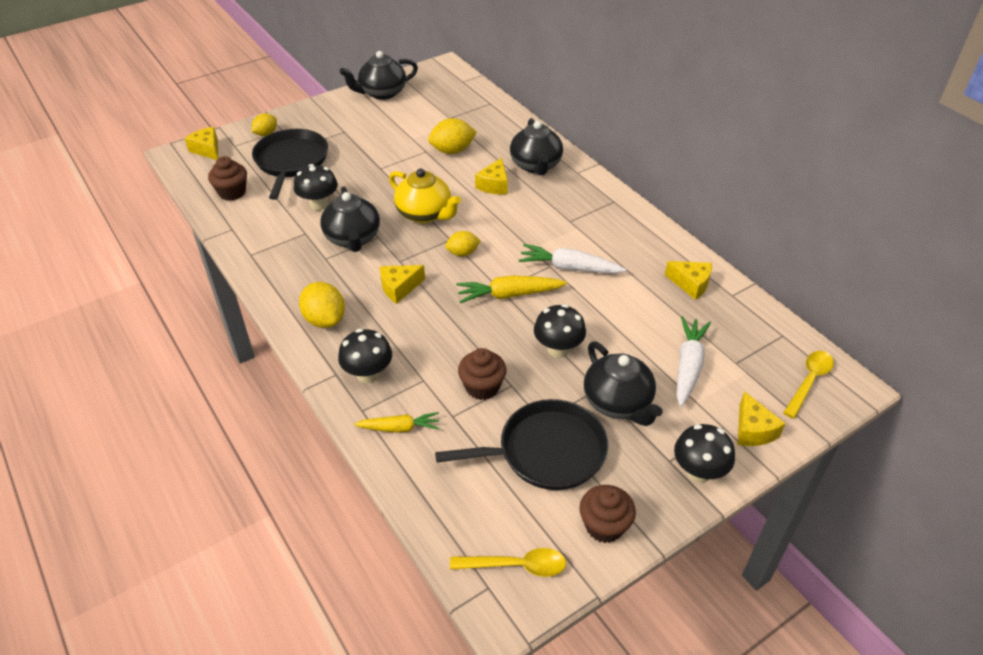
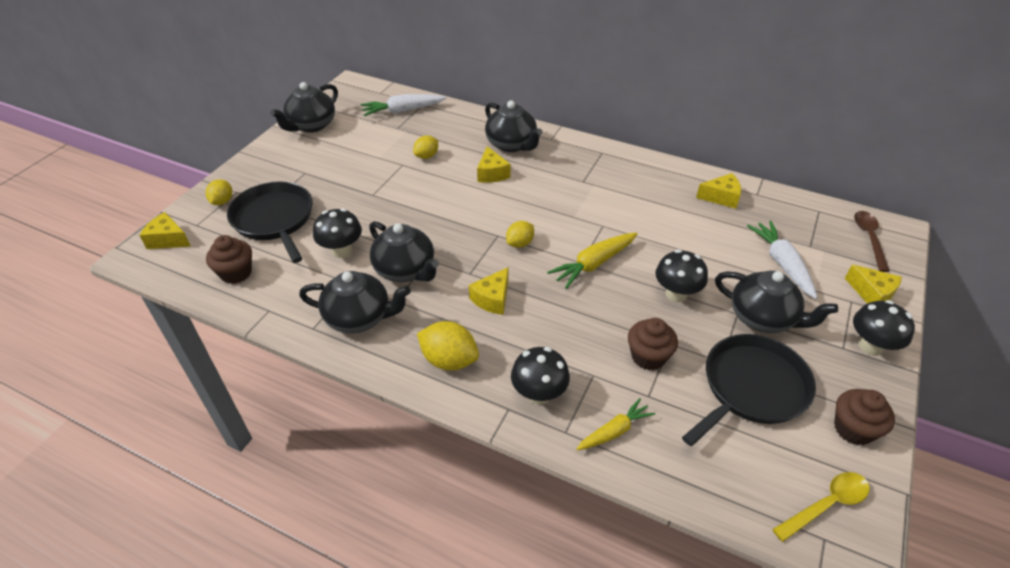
camera: 30 degrees left, 0 degrees up
(288, 260) = (359, 317): none -> black teapot
(425, 214) = (453, 221): yellow teapot -> none
(452, 151) = (427, 156): yellow lemon -> yellow lemon, size x0.63
(570, 268) = (620, 221): white carrot -> white carrot (403, 111)
(809, 381) = (869, 238): yellow spoon -> brown spoon

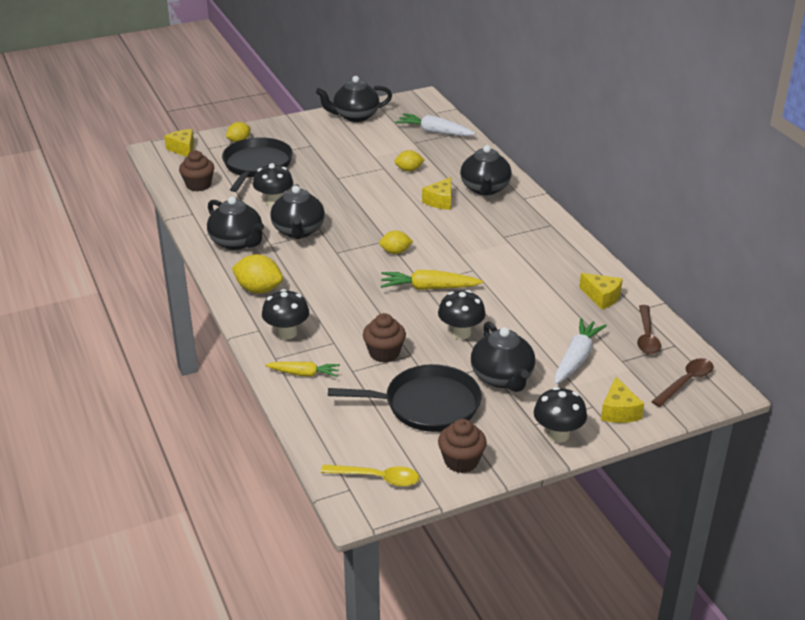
camera: 40 degrees right, 10 degrees down
(449, 360) = (259, 289): yellow lemon -> yellow lemon turned 45 degrees counterclockwise
(492, 299) = (330, 273): yellow cheese -> none
(794, 214) = (646, 336): none -> brown spoon

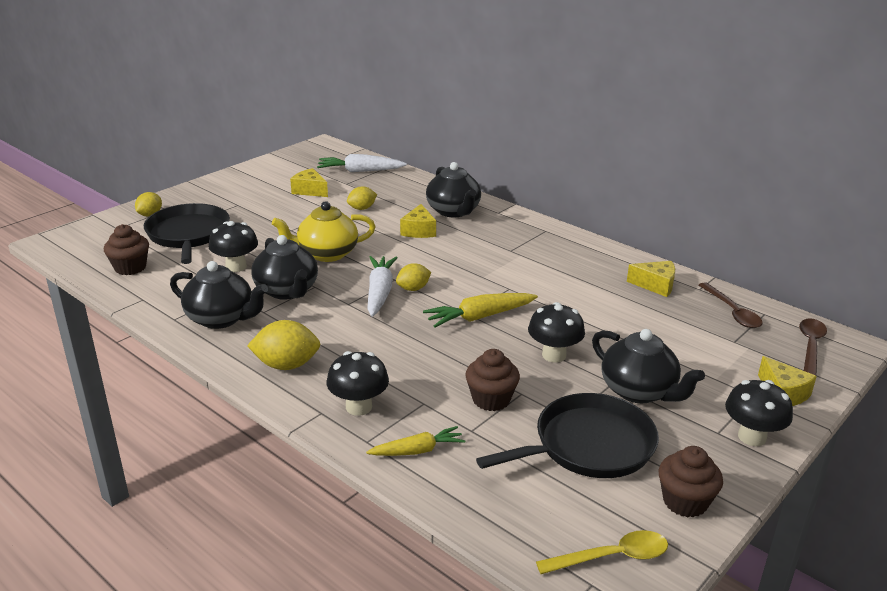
camera: 25 degrees left, 5 degrees down
(183, 149) = (86, 234): yellow cheese -> yellow cheese (310, 191)
(350, 206) = (326, 254): none -> yellow teapot
(355, 116) = (265, 171): black teapot -> none
(576, 358) = (691, 351): white carrot -> white carrot (379, 293)

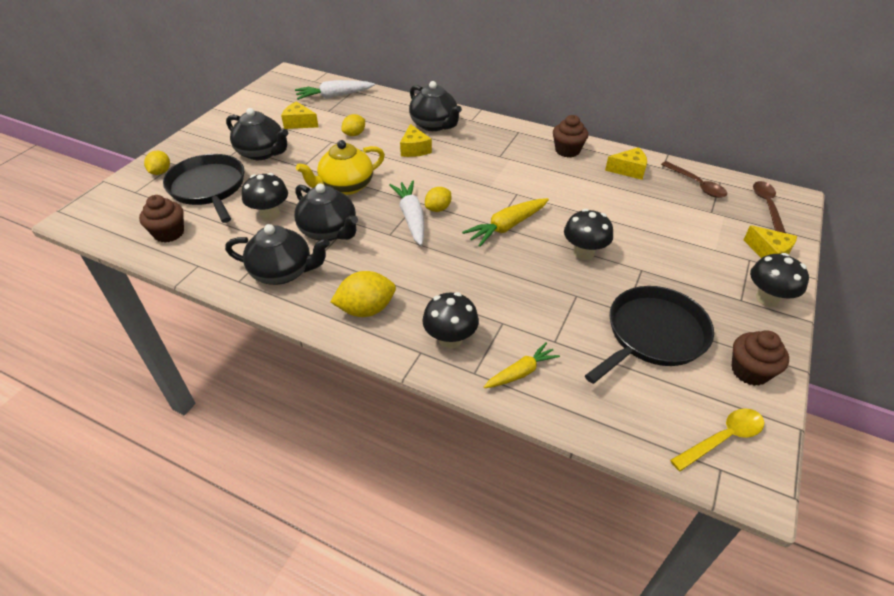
camera: 15 degrees left, 15 degrees up
(491, 399) = (555, 307): brown cupcake -> brown cupcake (567, 150)
(639, 391) = (665, 274): black teapot -> black teapot (262, 153)

